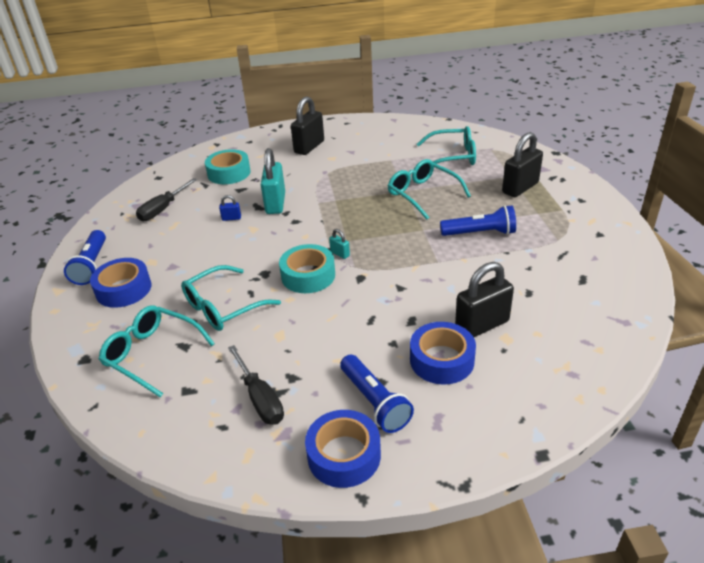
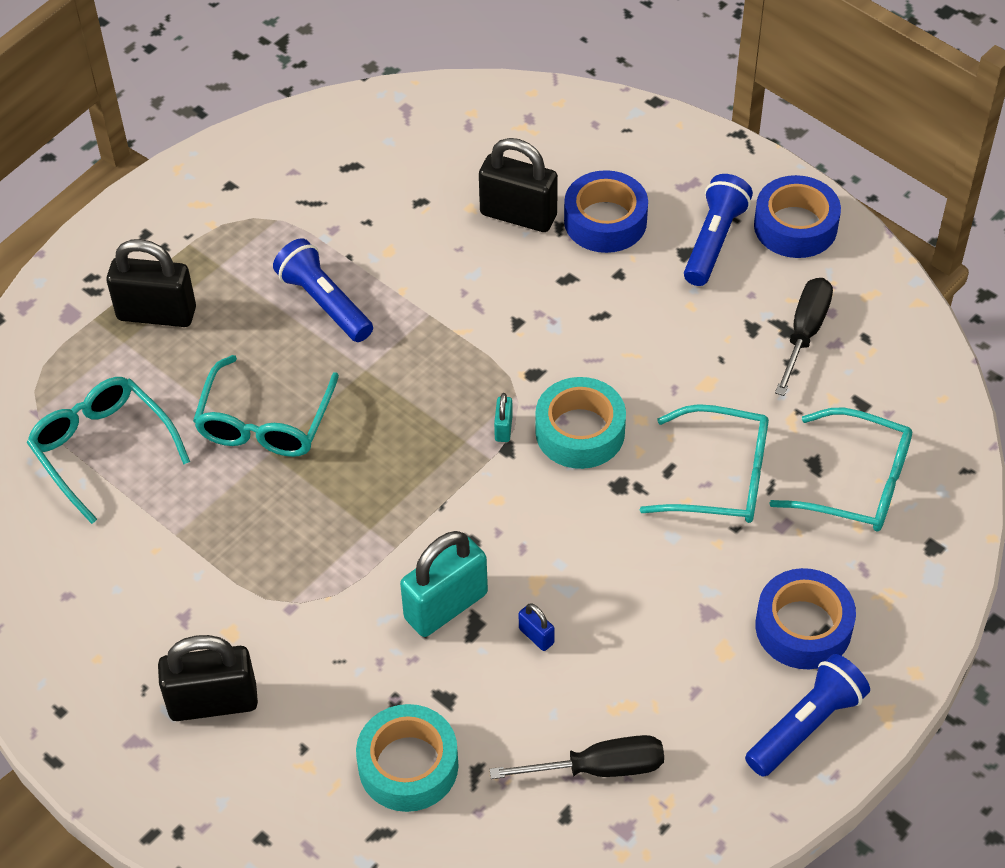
camera: 130 degrees left, 15 degrees up
(152, 354) = (857, 483): turquoise glasses -> turquoise glasses turned 60 degrees counterclockwise

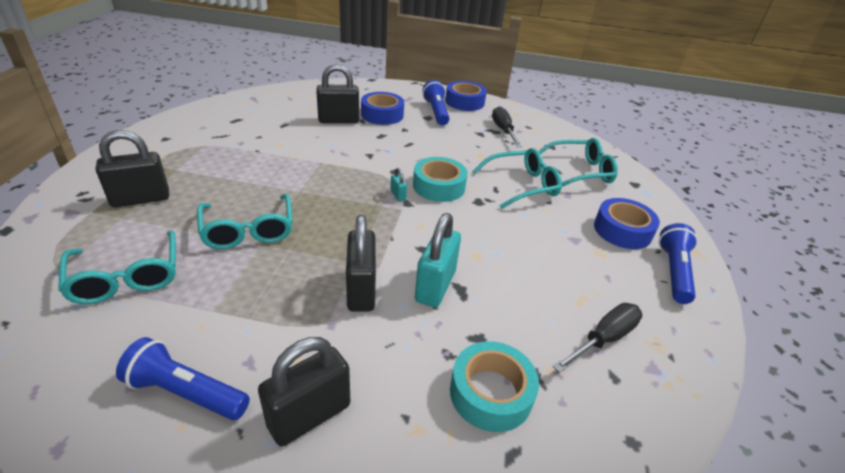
camera: 35 degrees left, 15 degrees down
(102, 449) = (127, 278): turquoise glasses -> turquoise glasses turned 135 degrees counterclockwise
(324, 303) = (254, 170): blue flashlight -> blue flashlight (186, 392)
(351, 574) = (361, 290): none -> black padlock
(536, 636) = (501, 282): blue padlock -> none

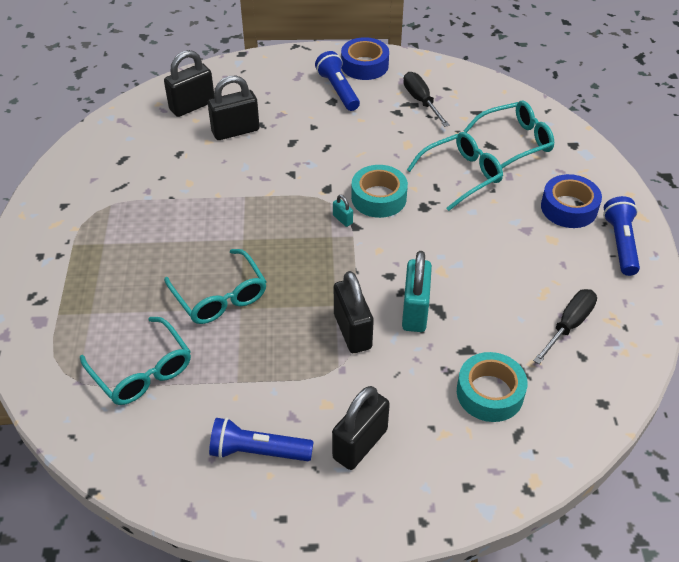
camera: 10 degrees left, 10 degrees up
(141, 199) = (94, 288): black padlock -> black padlock (192, 106)
(382, 115) = (279, 110): blue tape -> none

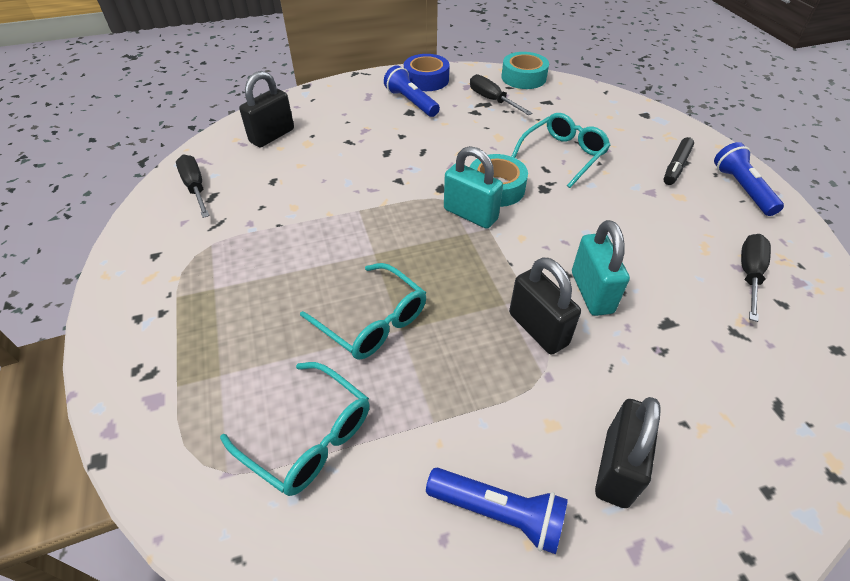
camera: 15 degrees left, 0 degrees up
(110, 148) = (195, 187): none -> black screwdriver
(235, 131) = (325, 151): black padlock -> none
(258, 451) = (498, 513): blue flashlight -> blue flashlight turned 150 degrees counterclockwise
(342, 219) = (470, 214): turquoise padlock -> turquoise padlock, size x2.25
(490, 393) = (720, 366): turquoise tape -> turquoise tape (523, 77)
(515, 141) = (594, 120): turquoise glasses -> none
(569, 208) = (676, 166): blue tape -> black marker

